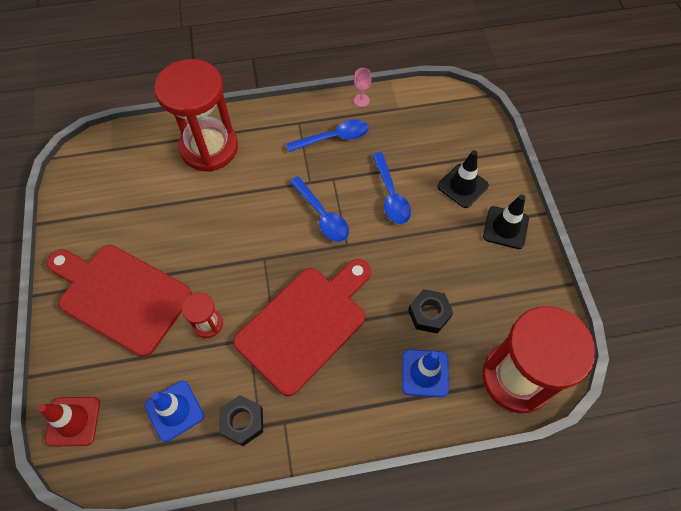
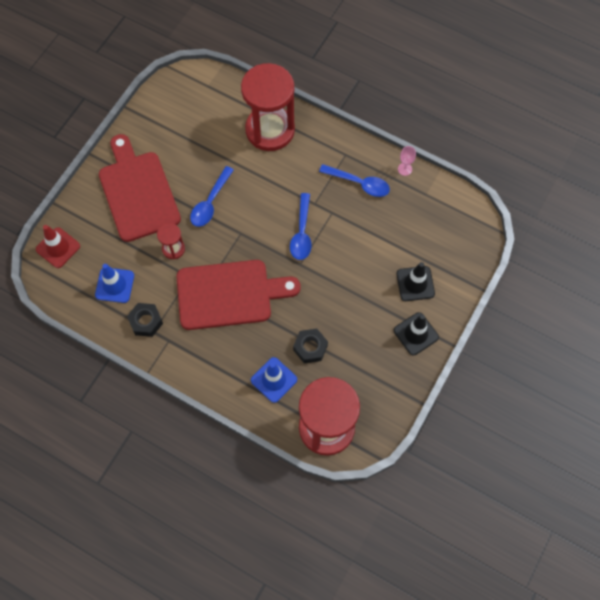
camera: 40 degrees right, 5 degrees up
(391, 195) = (359, 253): blue spoon -> blue spoon (210, 203)

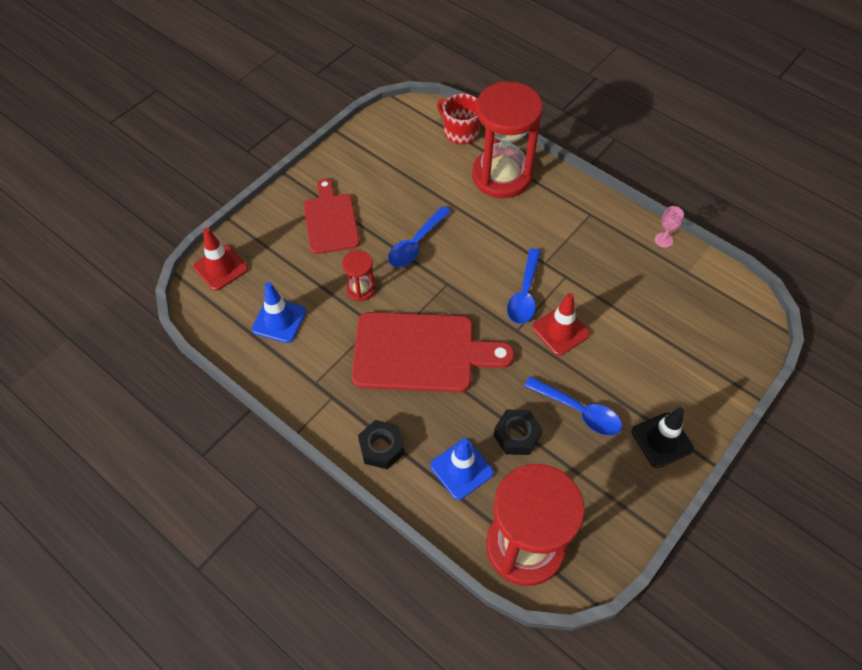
camera: 10 degrees right, 10 degrees down
(137, 192) = (330, 220): red cutting board -> red cutting board, size x0.64
(146, 322) = (308, 369): black nut -> black nut (381, 448)
(230, 93) = (460, 132): none -> red mug
(333, 259) = (560, 331): none -> red traffic cone
(359, 183) = (604, 248): blue spoon -> blue spoon (579, 411)
(415, 283) = (666, 376): black traffic cone -> none

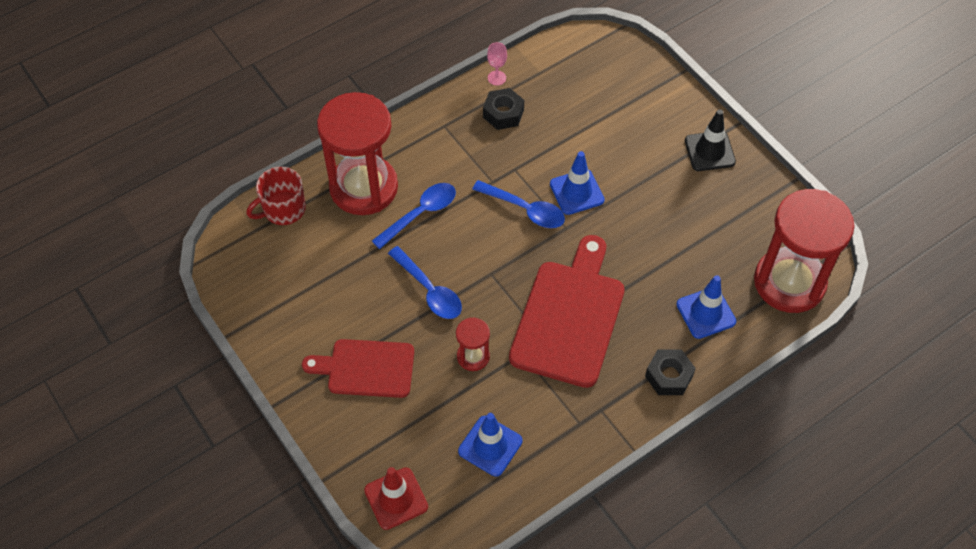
camera: 75 degrees left, 0 degrees up
(516, 435) = (681, 259): black nut -> black nut (503, 113)
(560, 331) = (576, 192): red traffic cone -> blue traffic cone
(579, 411) = (667, 203): blue spoon -> blue spoon (420, 214)

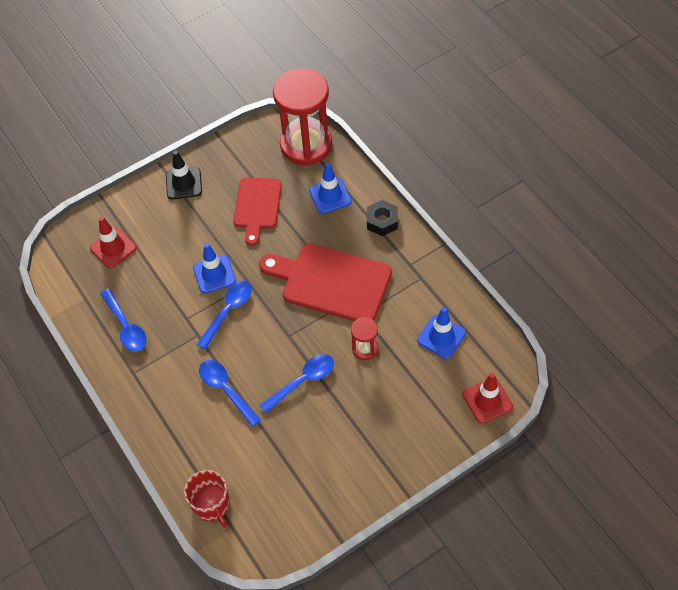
camera: 85 degrees left, 0 degrees up
(364, 187) = (194, 436): red hourglass -> none
(366, 368) = (375, 427): red cutting board -> red cutting board (257, 206)
(496, 78) = (85, 331): pink goblet -> none
(503, 113) = (126, 326): black nut -> blue spoon
(609, 91) = (113, 248): none -> red traffic cone

